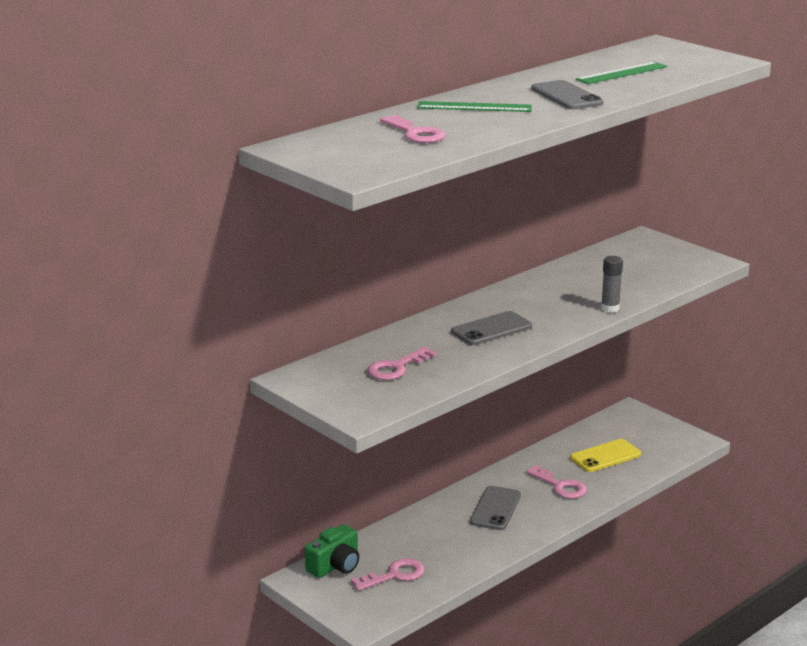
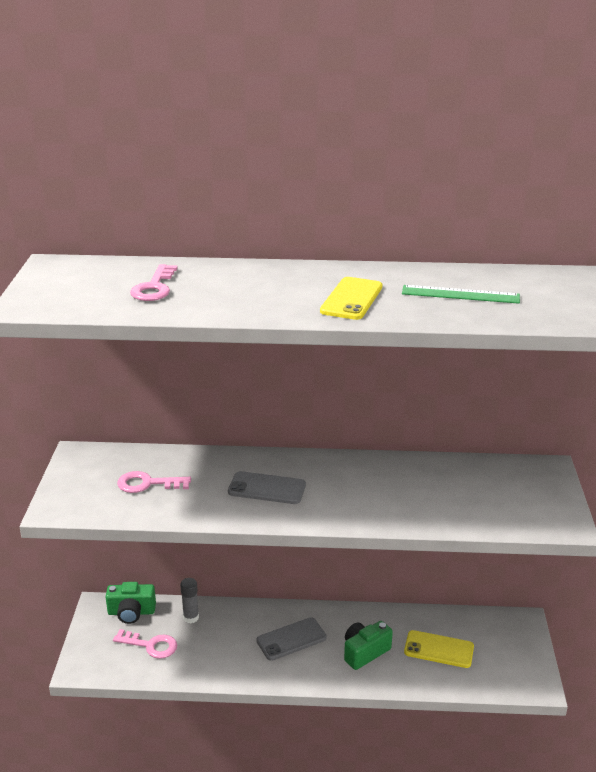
camera: 45 degrees right, 5 degrees up
(474, 107) = (257, 281): green ruler -> none
(560, 486) = (364, 652): pink key -> green camera
(566, 96) = (352, 299): grey phone -> yellow phone
(610, 308) = (388, 521): grey glue stick -> grey glue stick (191, 617)

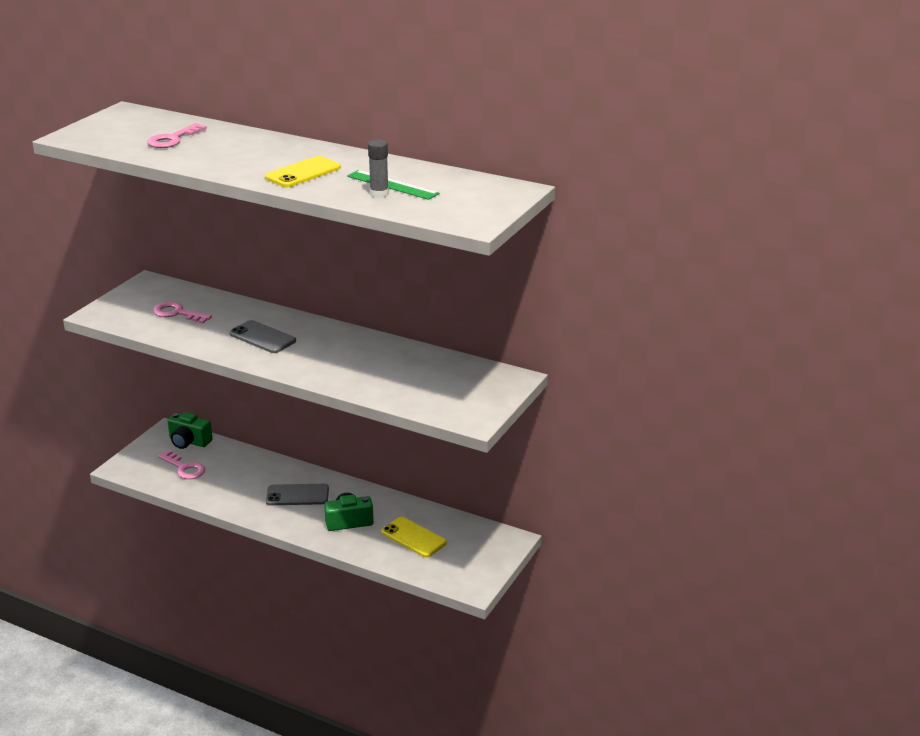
camera: 25 degrees right, 0 degrees up
(191, 617) = (231, 458): grey glue stick -> grey glue stick (379, 194)

